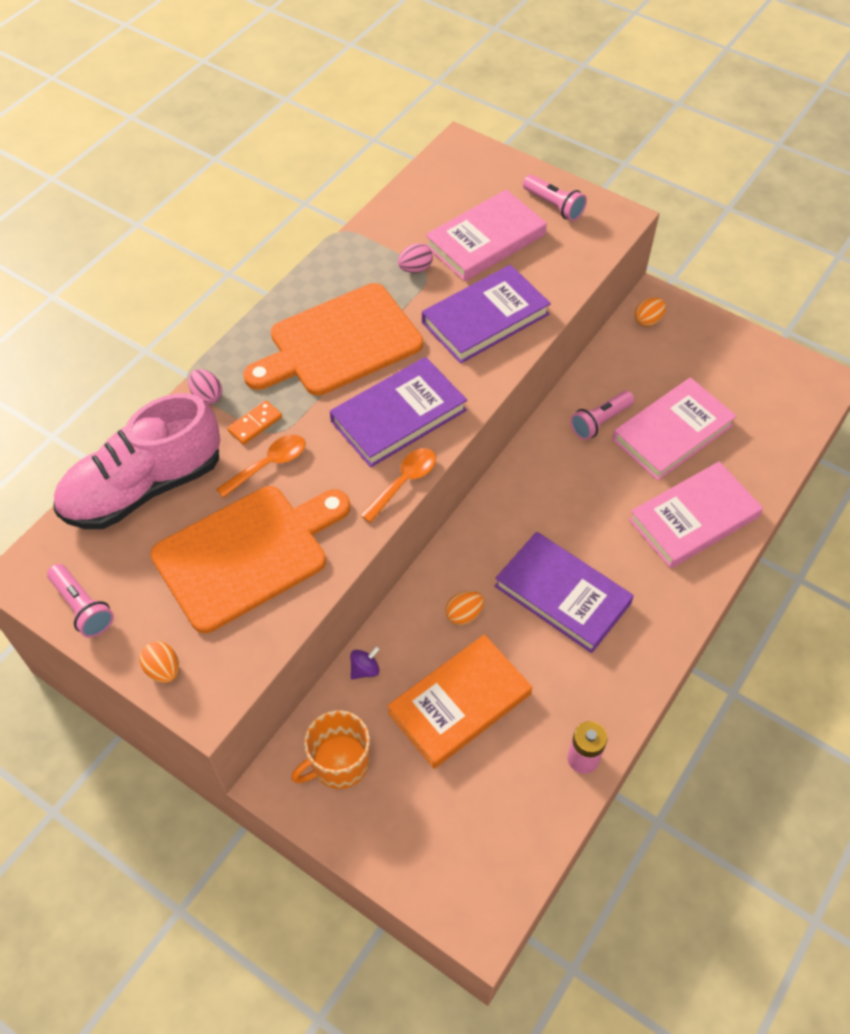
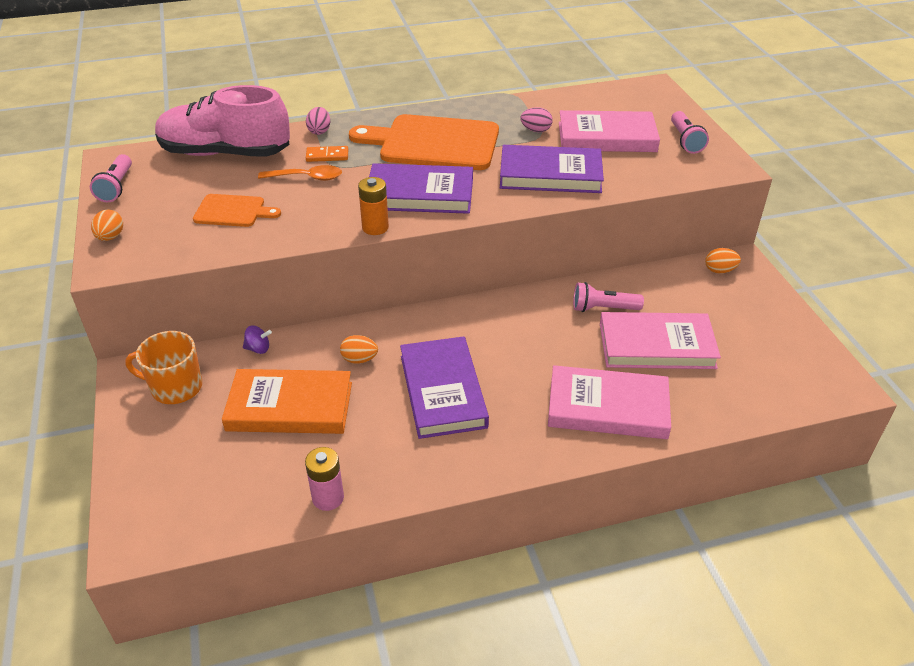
camera: 40 degrees right, 15 degrees down
(247, 554) = (233, 211): orange cutting board -> orange cutting board, size x0.51
(404, 482) = (375, 227): orange spoon -> orange battery

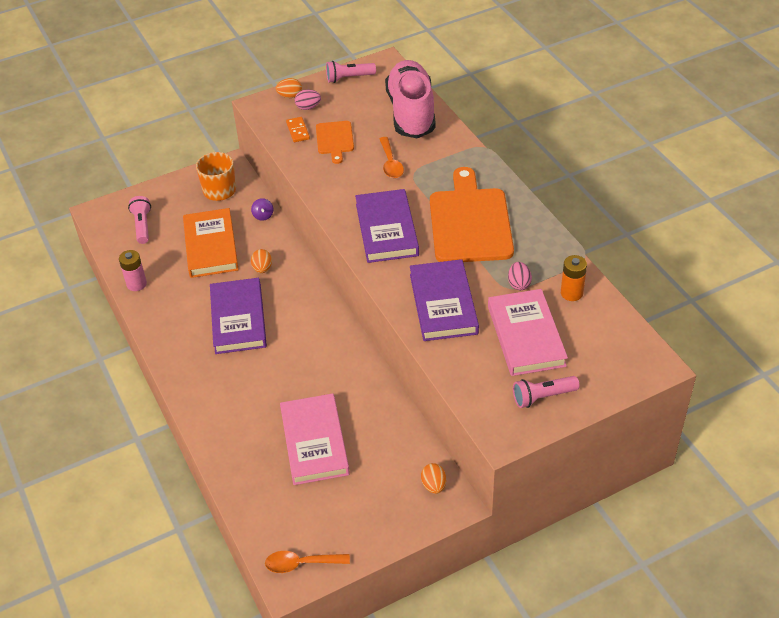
camera: 80 degrees right, 5 degrees up
(319, 131) = (463, 152): pink egg -> pink egg (308, 107)
(327, 156) = (426, 166): orange domino -> orange domino (298, 131)
(375, 227) = (334, 215): orange battery -> orange battery (571, 293)
(442, 391) = (238, 319): purple book -> purple book turned 75 degrees counterclockwise
(603, 308) = (354, 402): pink flashlight -> pink flashlight (142, 226)
(607, 407) = (237, 416): pink book -> none
(823, 374) = (301, 564): none -> orange spoon

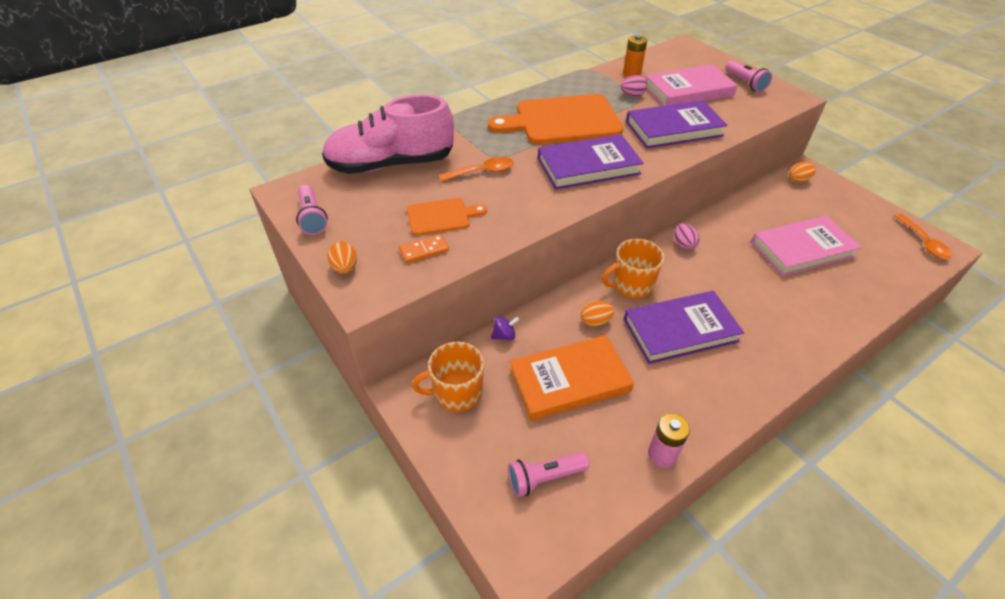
camera: 100 degrees left, 0 degrees up
(297, 298) = (631, 285): none -> orange mug
(308, 107) = (373, 247): pink egg -> pink egg (683, 244)

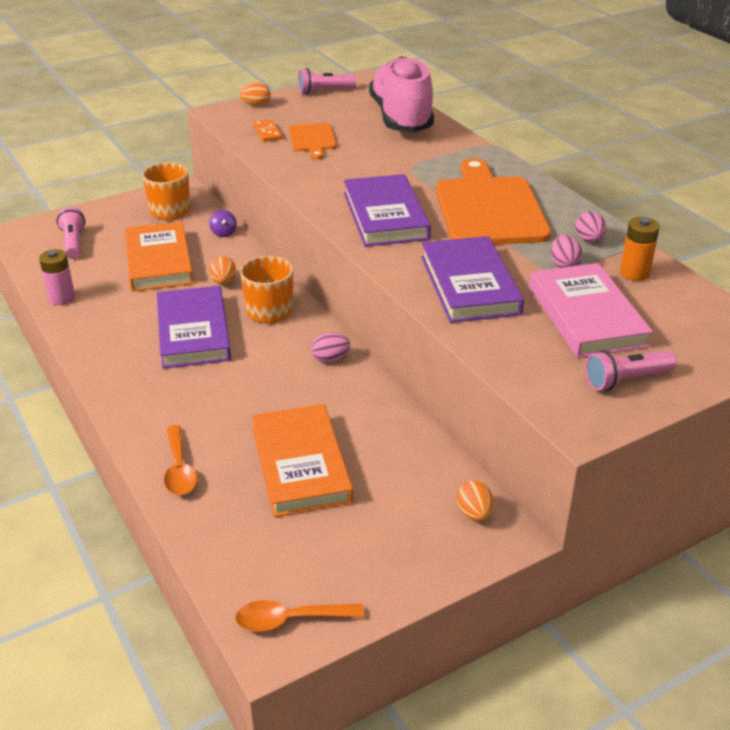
camera: 95 degrees right, 10 degrees down
(482, 172) = (382, 159): orange spoon -> orange spoon (179, 469)
(596, 85) = (589, 240): none -> pink egg
(802, 249) = (301, 465): pink book -> orange book

